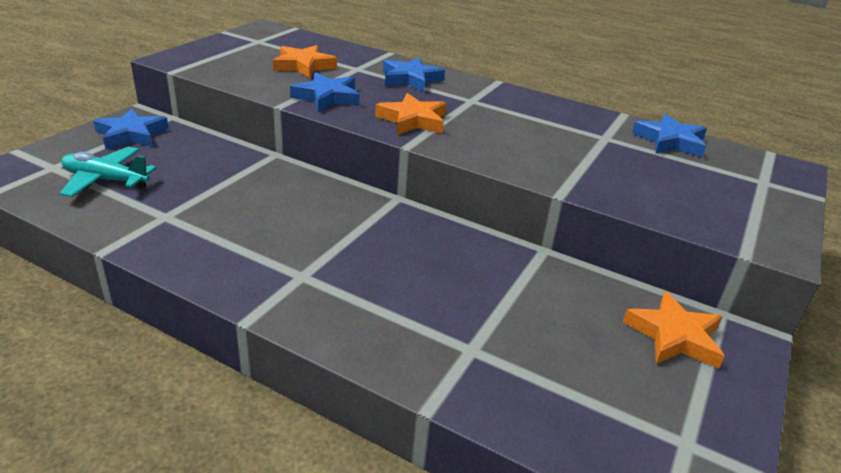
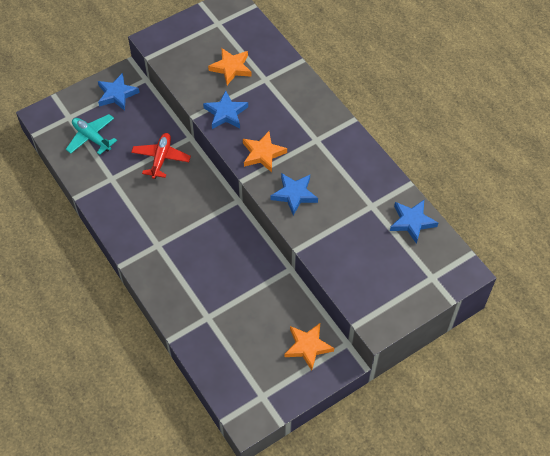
camera: 30 degrees right, 25 degrees up
(243, 180) = (161, 158): none -> red plane
(410, 79) = (292, 103): blue star -> blue star (294, 194)

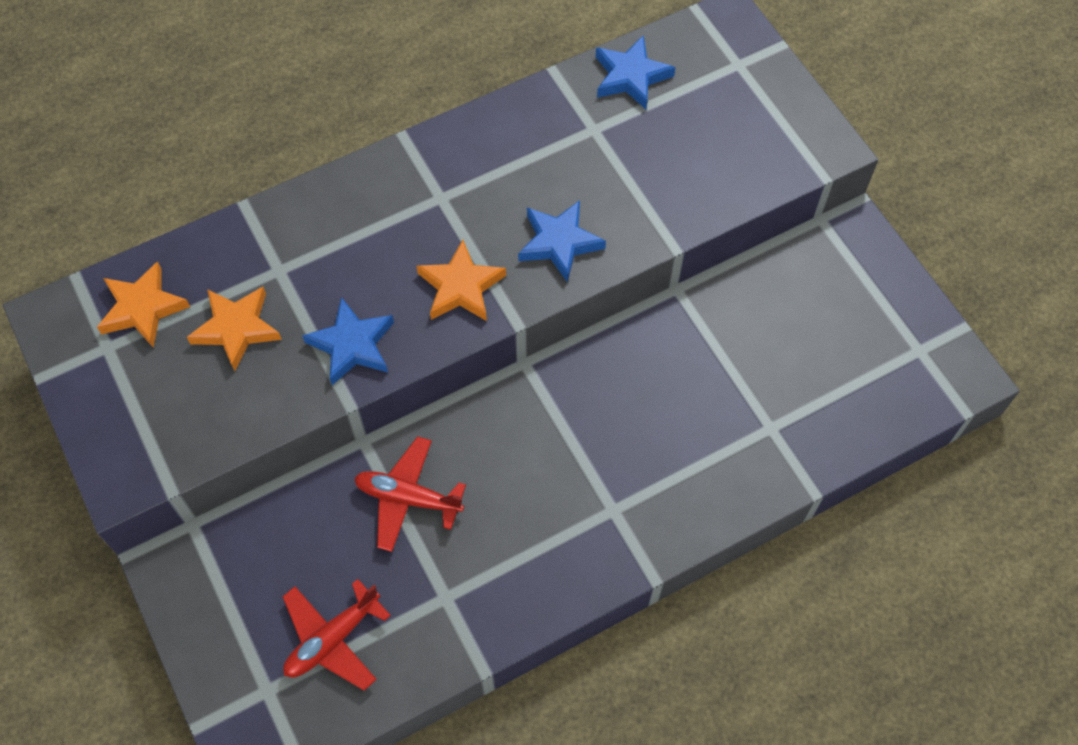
camera: 85 degrees left, 5 degrees up
(92, 138) = (332, 639): turquoise plane -> red plane
(117, 94) = (222, 585): blue star -> none
(308, 347) = (828, 275): orange star -> orange star (143, 308)

